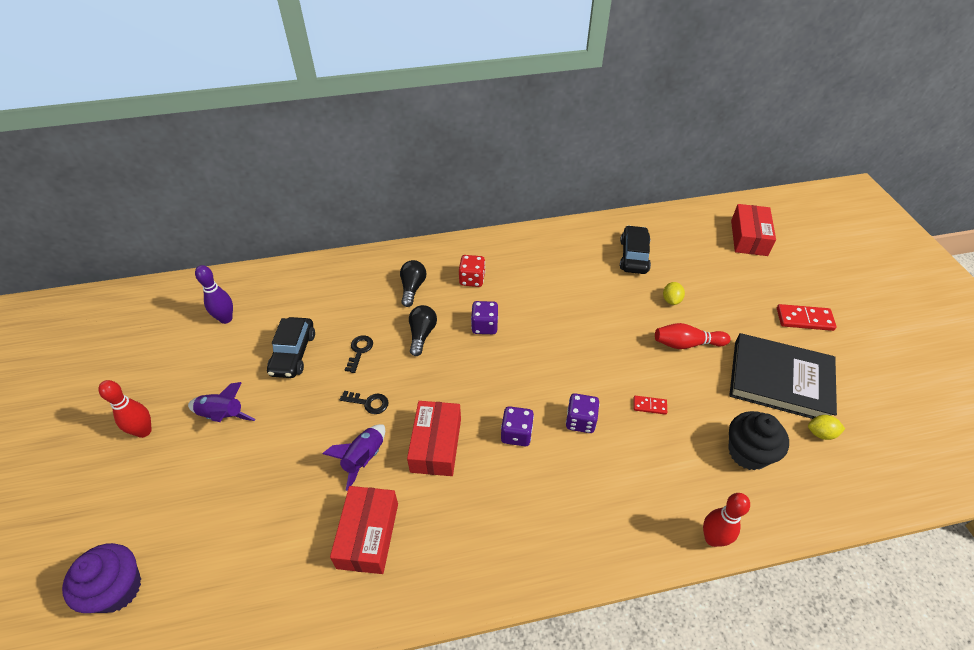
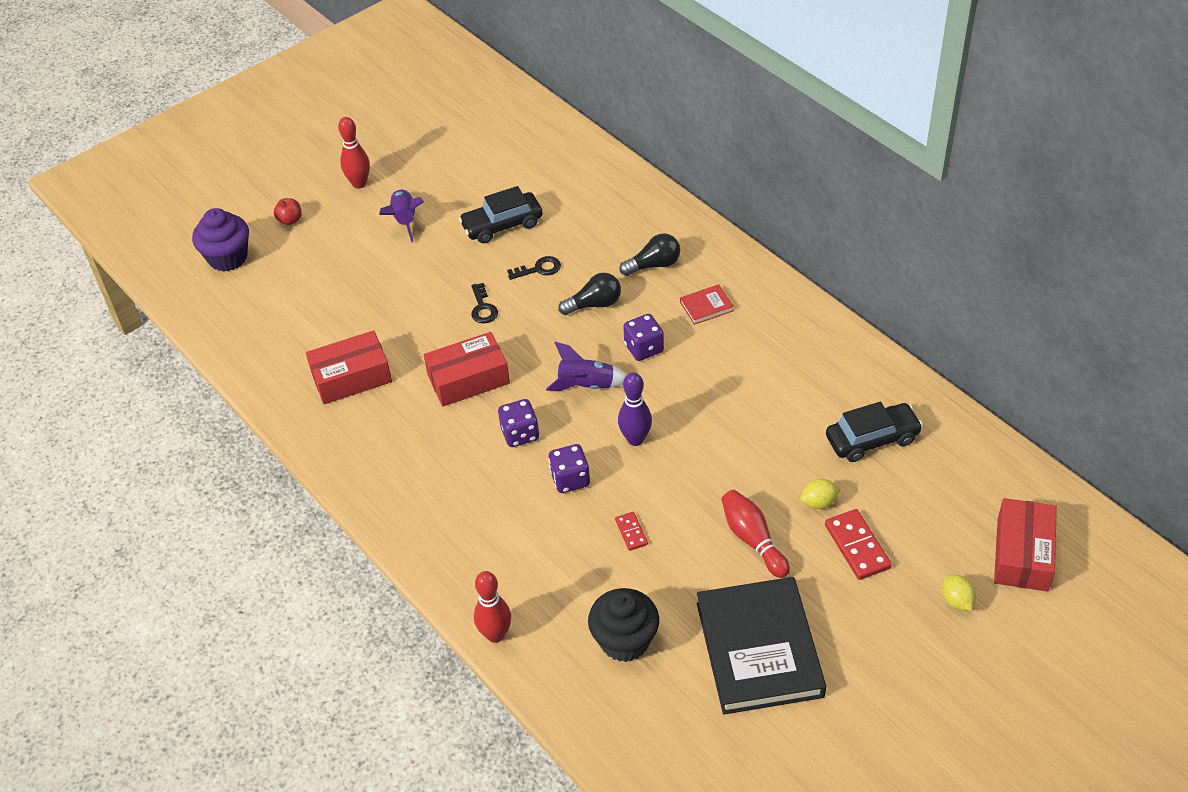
camera: 65 degrees right, 0 degrees up
(128, 507) = (290, 220): none -> red apple
(226, 319) = (509, 156): purple bowling pin -> purple bowling pin (635, 439)
(363, 459) = (421, 336): purple rocket -> purple rocket (586, 385)
(472, 279) = (706, 306): red dice -> red book
(749, 237) = (1022, 554): red box -> red box turned 60 degrees counterclockwise
(804, 319) = (894, 655): red domino -> red domino (857, 546)
(821, 433) = (701, 708): yellow lemon -> yellow lemon (956, 601)

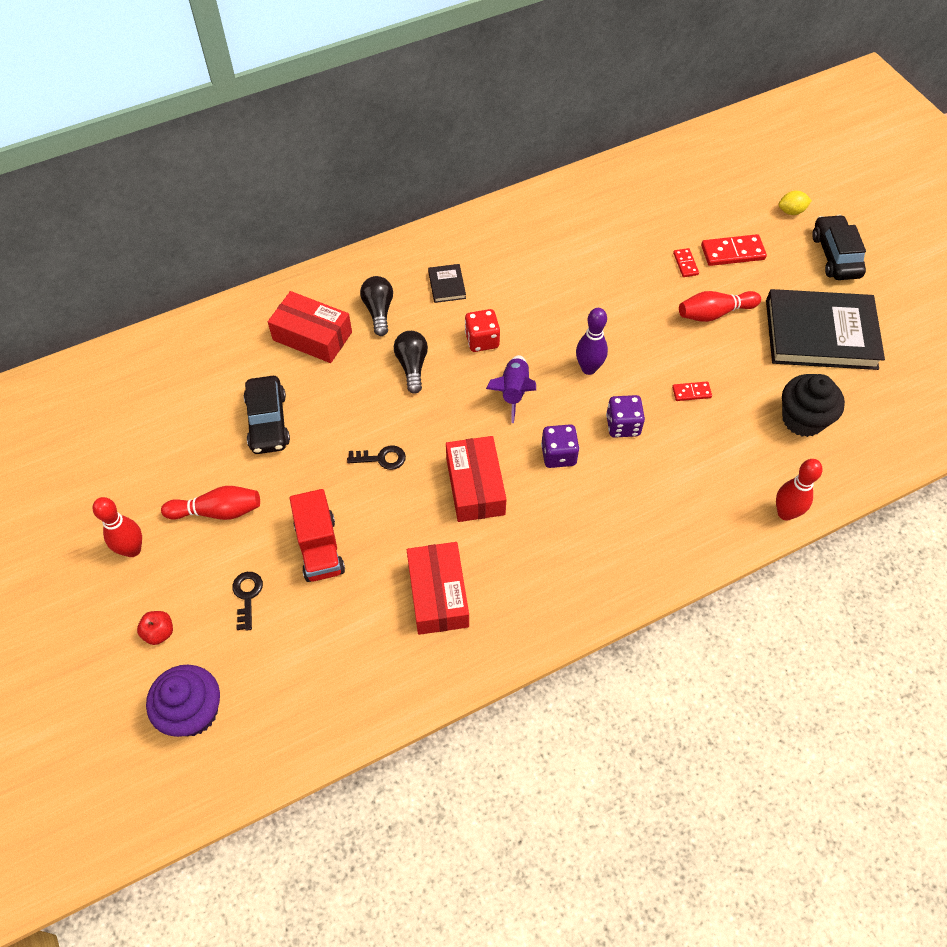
camera: 80 degrees left, 10 degrees up
(382, 291) = (320, 548): none -> red truck
(404, 220) = (217, 511): purple rocket -> red bowling pin
(539, 269) = (346, 401): black key -> black key (247, 596)
(644, 348) = (482, 340): purple dice -> red dice
(706, 306) = (447, 285): red book -> black book
(819, 502) = (685, 264): yellow lemon -> red domino
(872, 439) = (629, 217): black car -> black car (835, 256)
(1022, 554) = (755, 166): red box -> red box (312, 336)

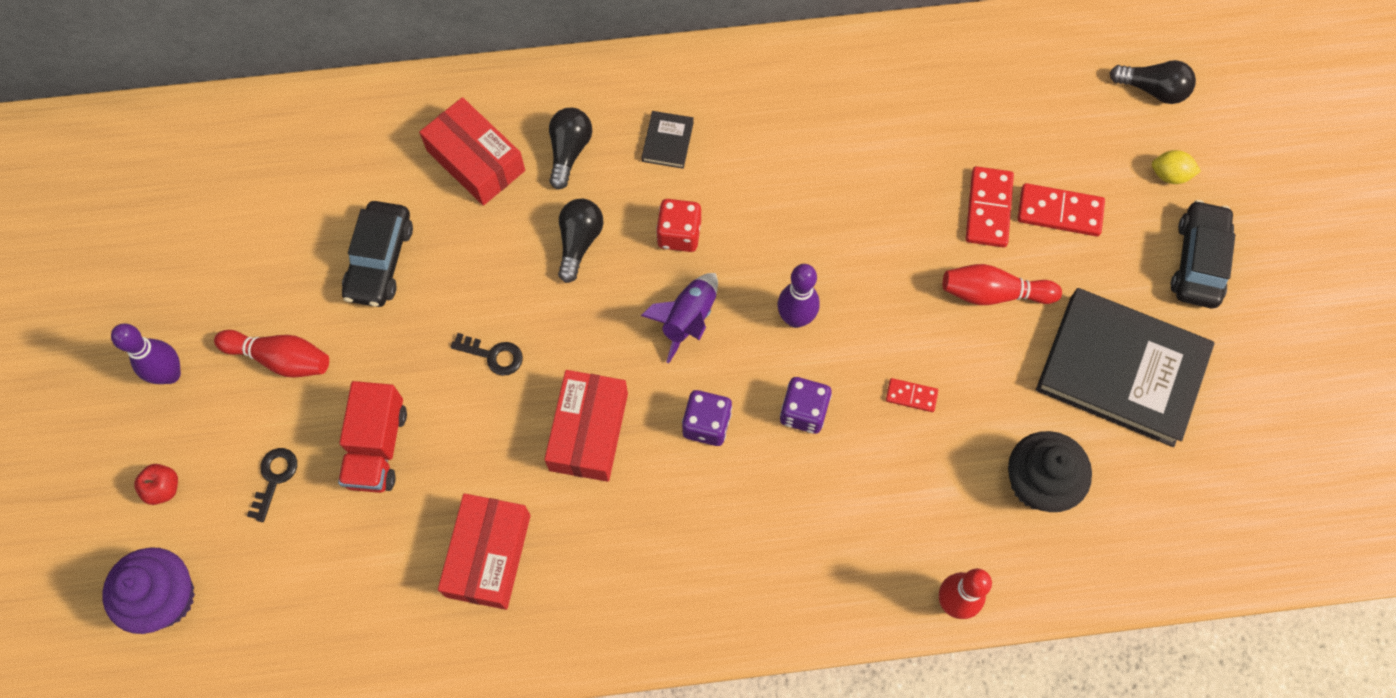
camera: 20 degrees right, 10 degrees up
(132, 549) = (170, 374): red bowling pin -> purple bowling pin
(685, 264) = (988, 209): red domino -> red domino, size x1.77
(755, 166) = (1152, 89): none -> black light bulb

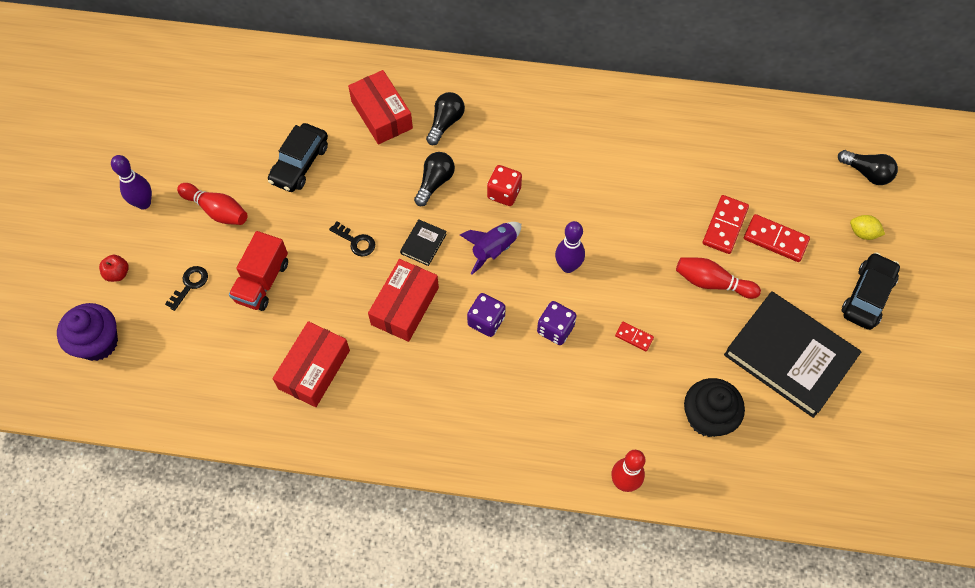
camera: 15 degrees right, 5 degrees down
(667, 141) = (514, 131): black book -> black book (423, 244)

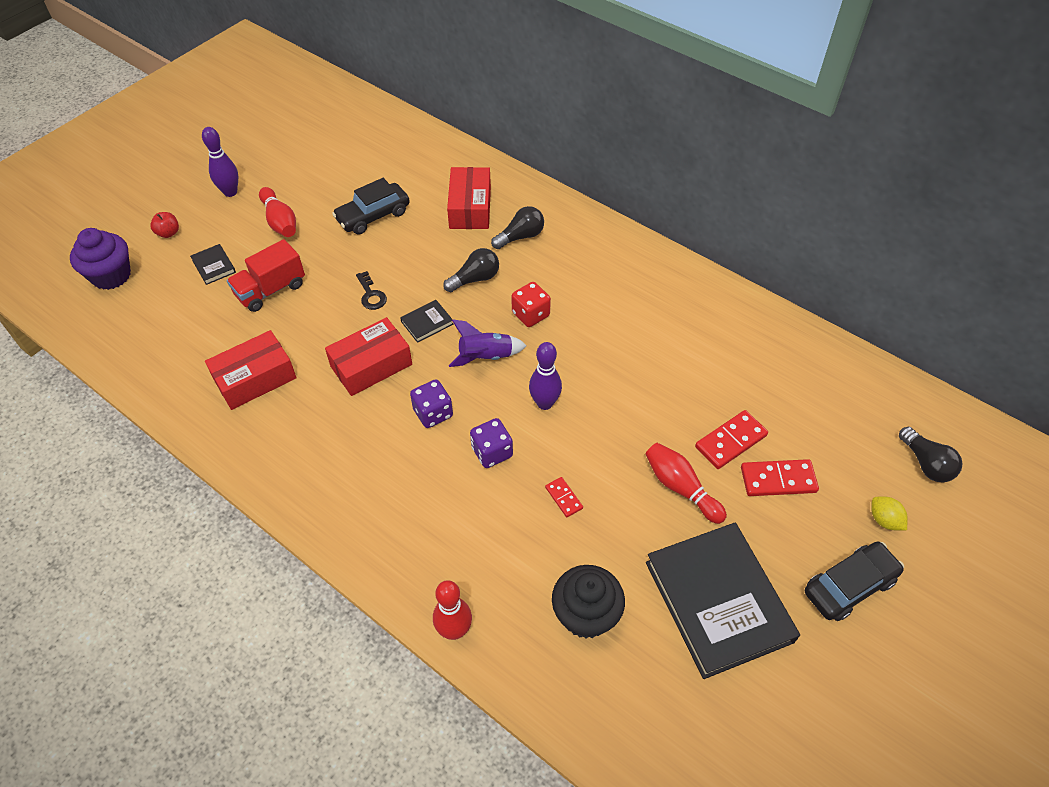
camera: 30 degrees right, 10 degrees down
(190, 285) = (214, 266): black key -> black book
(775, 239) = (778, 479): red domino -> red domino turned 60 degrees counterclockwise

